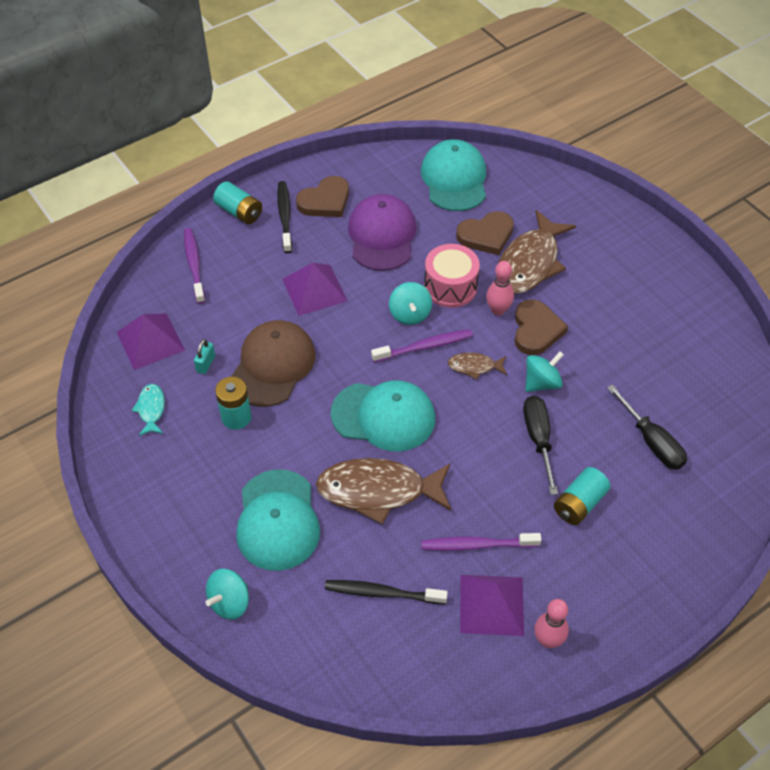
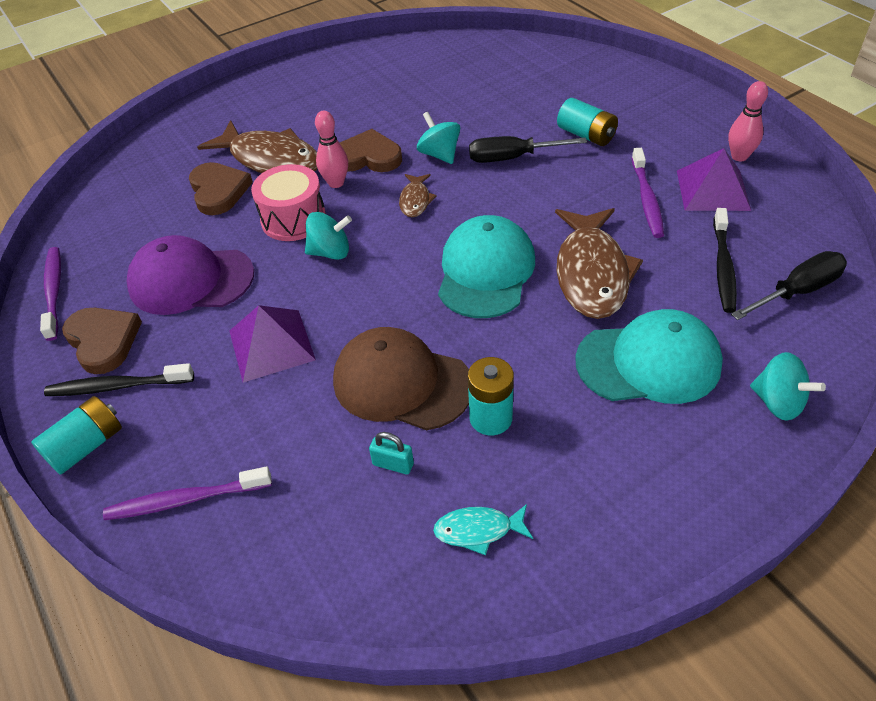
camera: 85 degrees left, 5 degrees down
(150, 341) = (339, 548): purple pyramid -> none
(424, 347) = (383, 239): purple toothbrush -> purple toothbrush (54, 292)
(454, 179) = (114, 216): turquoise cap -> none
(651, 441) = (510, 93): black screwdriver -> black screwdriver (797, 291)

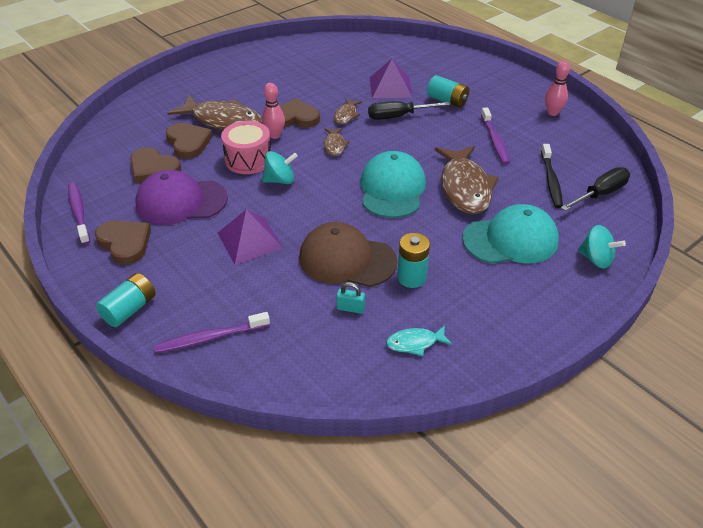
camera: 10 degrees left, 5 degrees down
(117, 386) = (143, 271): black toothbrush -> none
(165, 229) = (153, 168): none -> brown heart
(439, 154) = (346, 115): turquoise spinning top -> brown fish
(713, 190) = (538, 134): purple pyramid -> purple pyramid (390, 87)

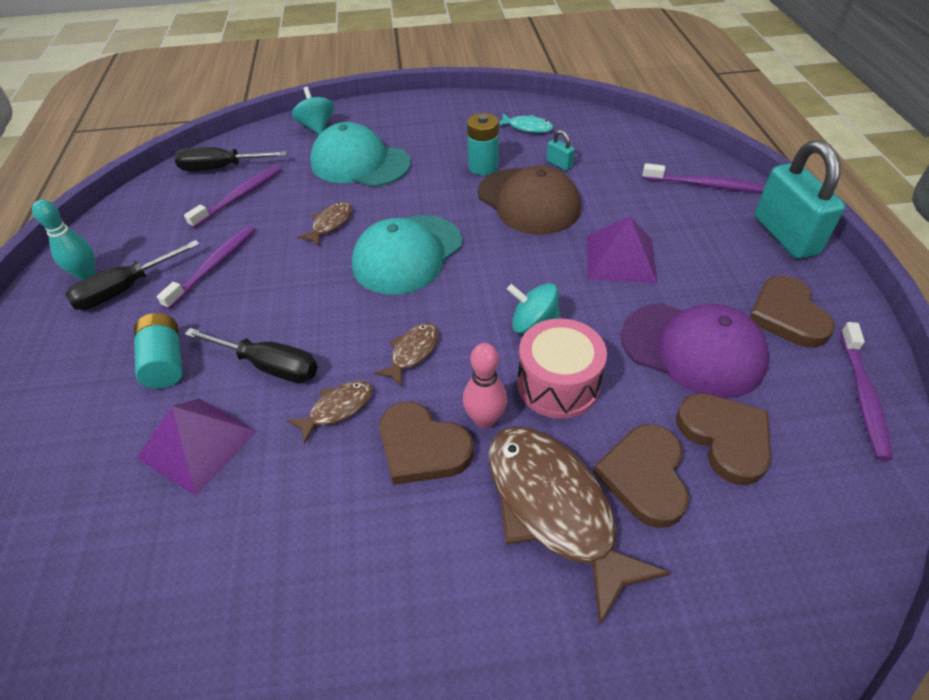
camera: 145 degrees left, 5 degrees up
(129, 309) = (785, 235): turquoise battery -> turquoise padlock
(465, 187) = (330, 224): brown fish -> brown fish, size x0.48
(519, 115) = (126, 289): none -> black screwdriver
(551, 181) = (239, 196): black toothbrush -> purple toothbrush
(552, 113) = (86, 274): pink bowling pin -> turquoise bowling pin

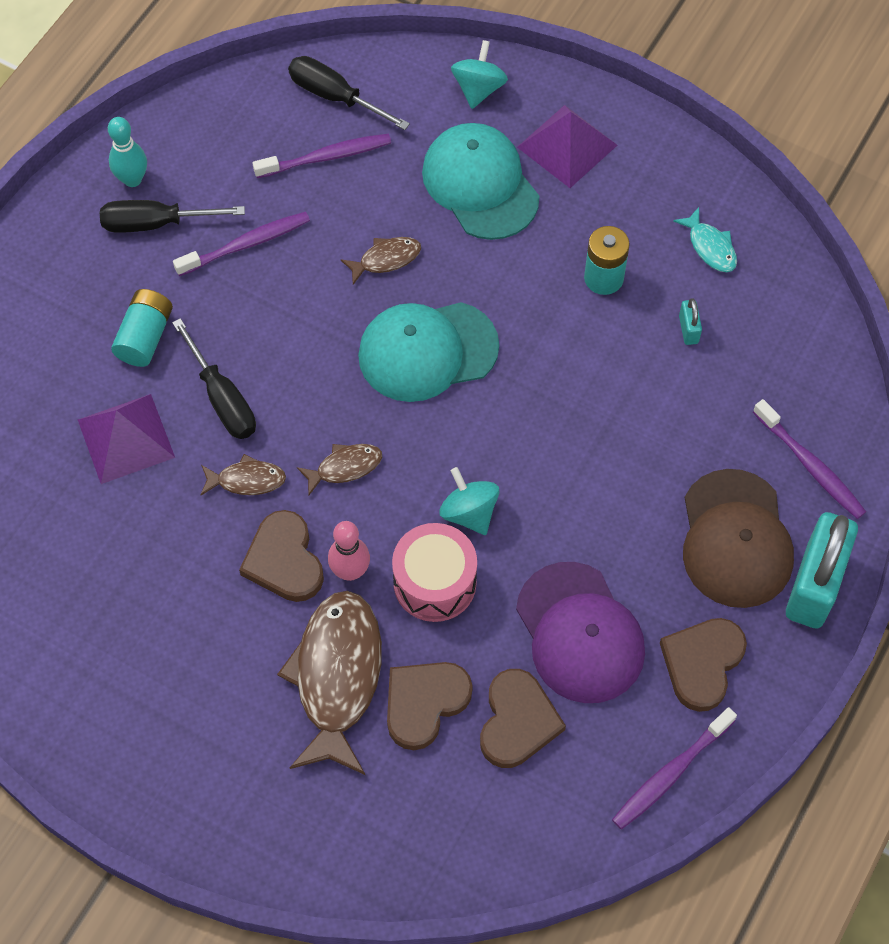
camera: 35 degrees right, 15 degrees up
(528, 201) = (604, 361): brown cap -> brown cap (735, 539)
(620, 258) = (621, 496): purple pyramid -> purple pyramid (567, 146)

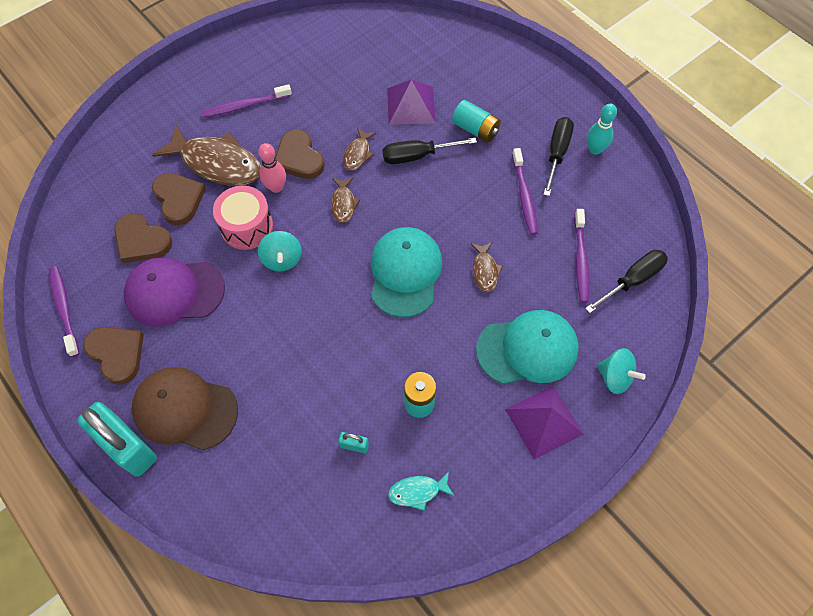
camera: 110 degrees right, 0 degrees up
(284, 560) = (299, 158): brown heart -> brown heart turned 120 degrees counterclockwise
(469, 512) = (282, 259): turquoise spinning top -> turquoise spinning top turned 90 degrees clockwise
(810, 465) = (211, 485): purple toothbrush -> purple toothbrush (245, 105)

